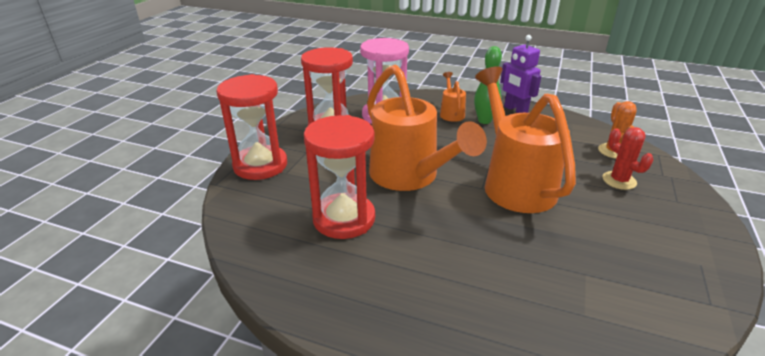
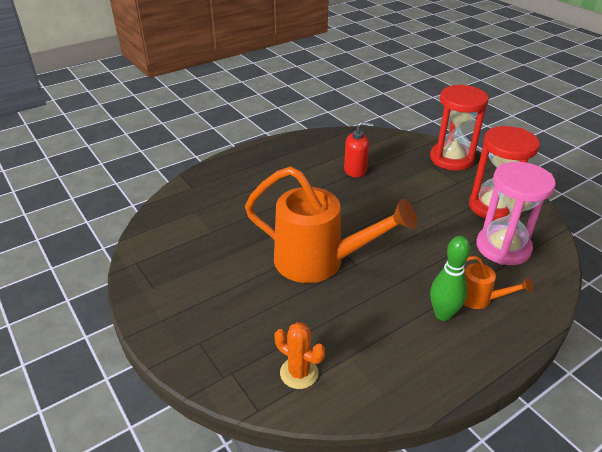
camera: 125 degrees right, 5 degrees up
(344, 219) = (355, 170): red hourglass -> red soap dispenser
(409, 176) = (379, 214): orange watering can -> none
(515, 110) = (454, 362): purple robot -> none
(619, 180) = (258, 329): red cactus -> none

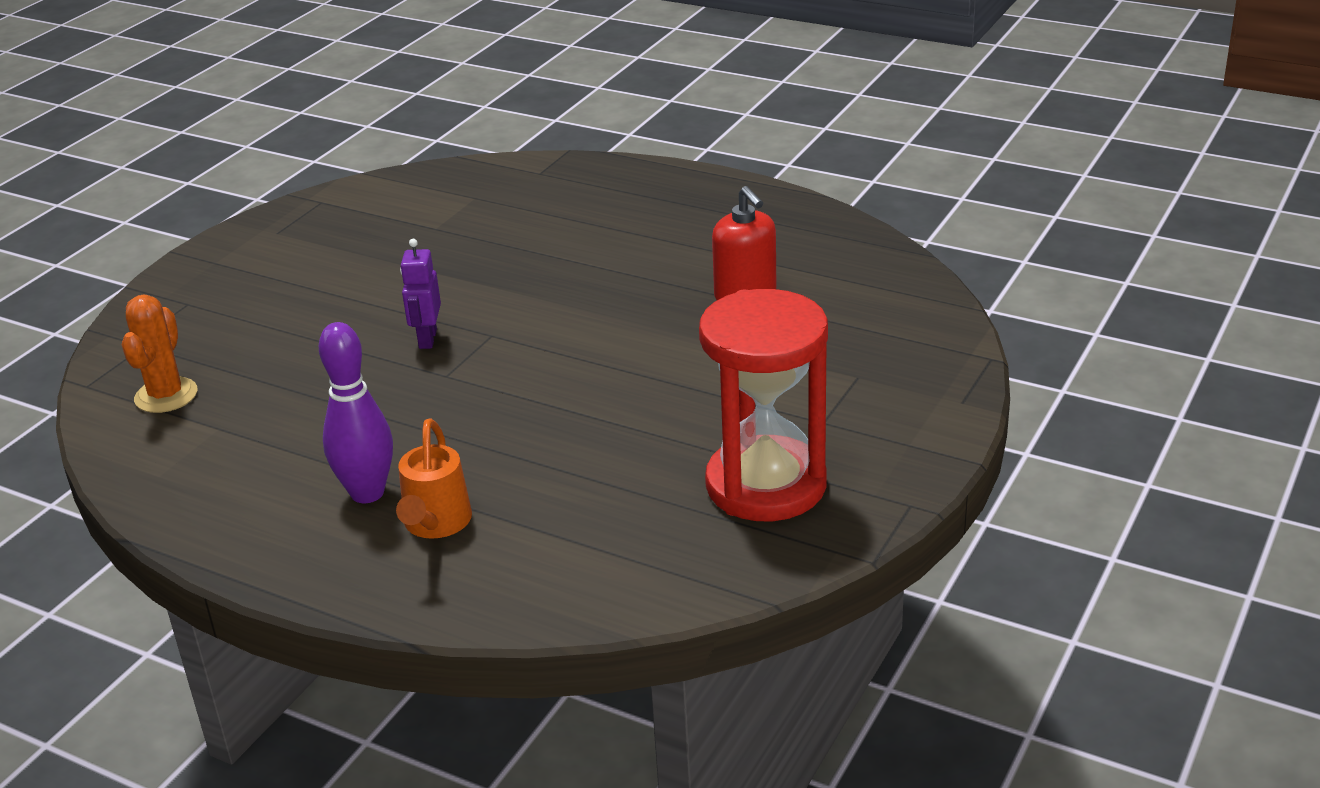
camera: 65 degrees right, 5 degrees down
(318, 261) = (427, 339): orange watering can -> purple robot
(443, 314) = (367, 493): green bowling pin -> purple bowling pin
(451, 159) = (916, 393): red hourglass -> none
(503, 247) = (621, 524): pink hourglass -> none

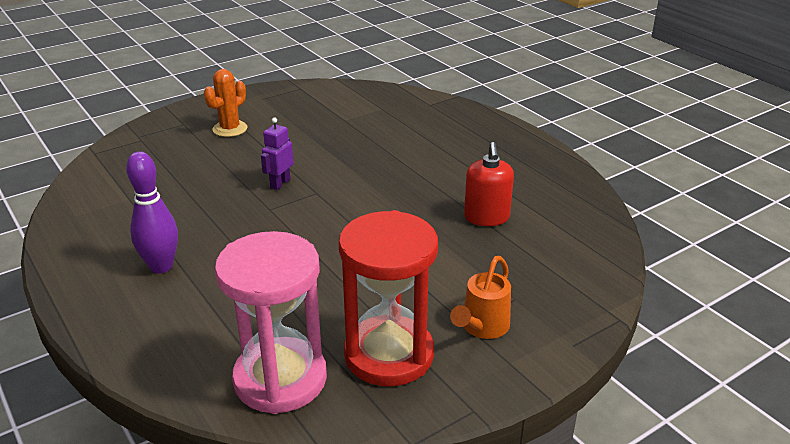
camera: 25 degrees right, 0 degrees up
(166, 395) = (123, 171): orange cactus -> orange cactus (230, 129)
(436, 524) = (177, 301): orange watering can -> orange watering can (482, 327)
(661, 556) = (280, 379): none -> pink hourglass

